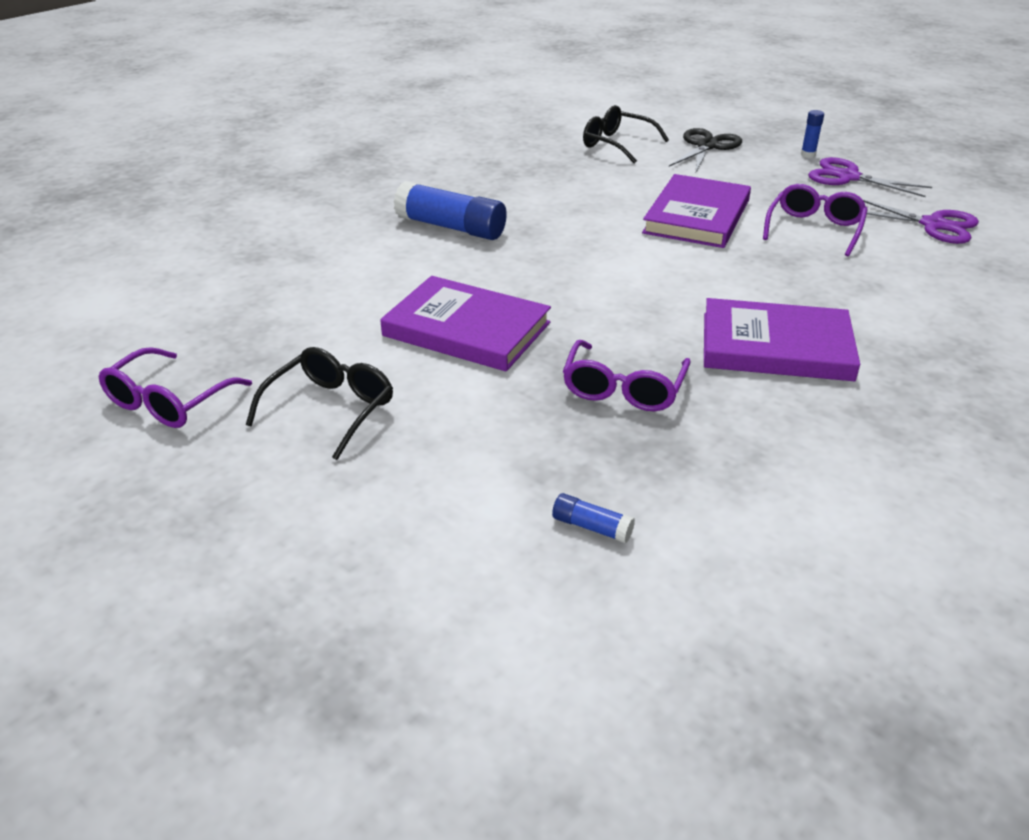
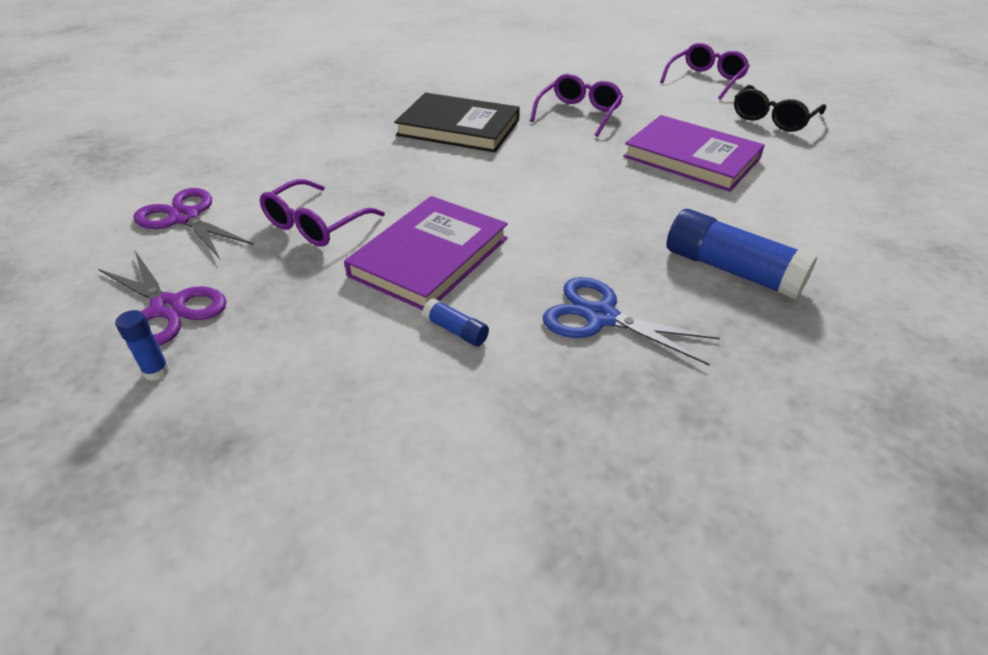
camera: 170 degrees left, 5 degrees up
(169, 401) = (889, 131): purple glasses -> purple glasses (705, 80)
(552, 195) = (601, 316): none -> blue scissors
(591, 527) = (613, 67): blue glue stick -> blue glue stick (456, 330)
(617, 144) = (454, 453): black glasses -> none
(707, 146) = (295, 423): black scissors -> none
(776, 346) = (458, 127): purple book -> black book

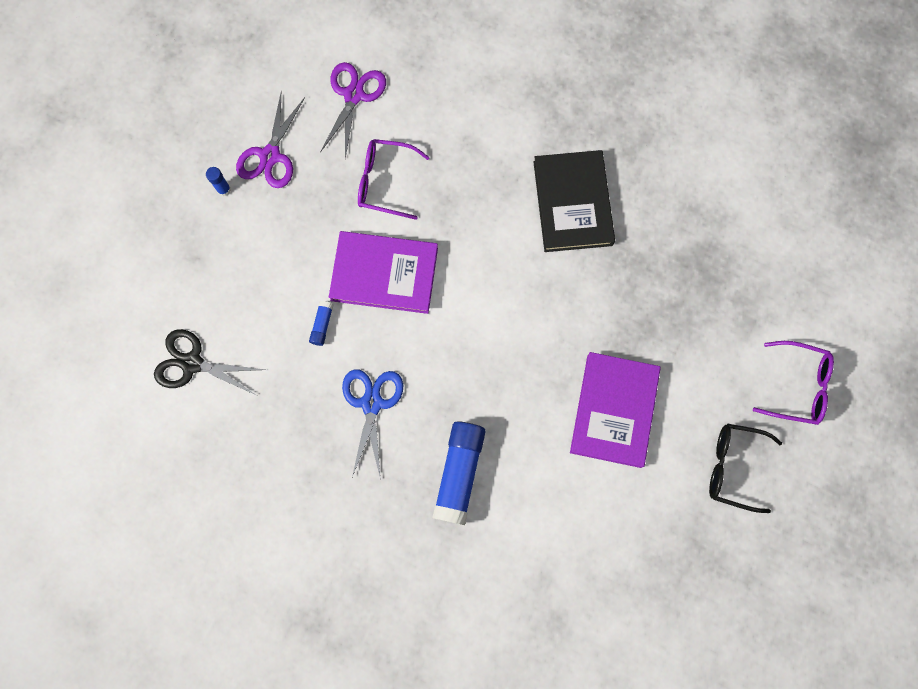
camera: 65 degrees right, 35 degrees up
(405, 517) = (192, 363): none -> black scissors
(579, 114) = (651, 291): purple glasses -> none

